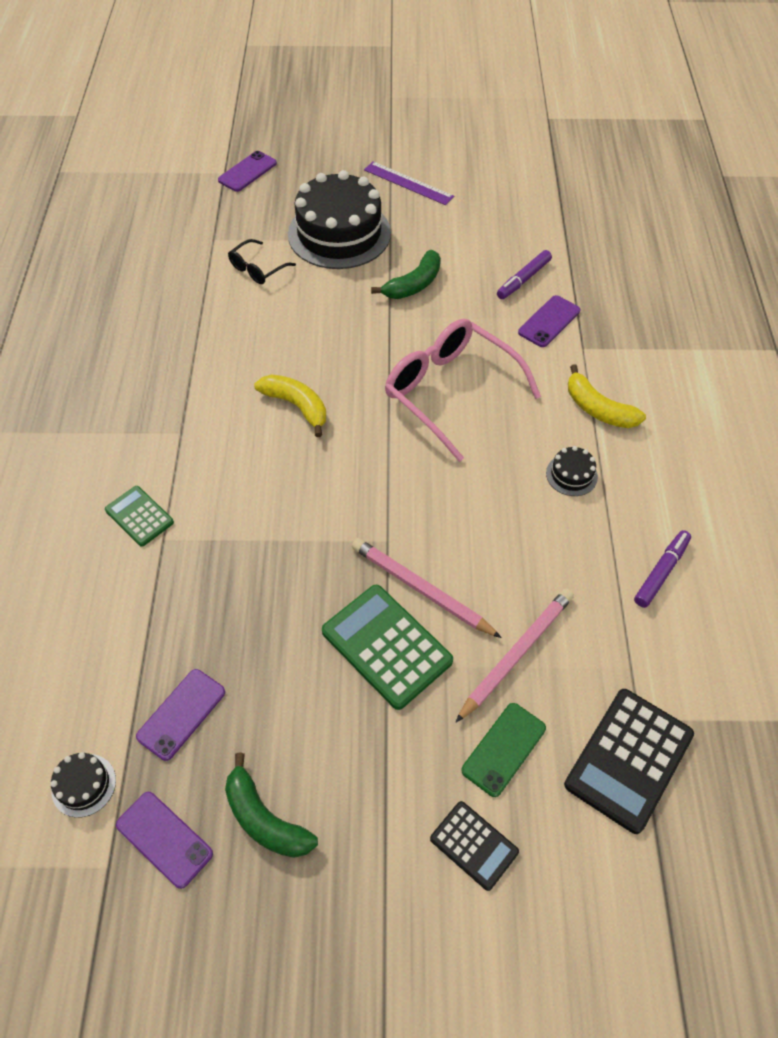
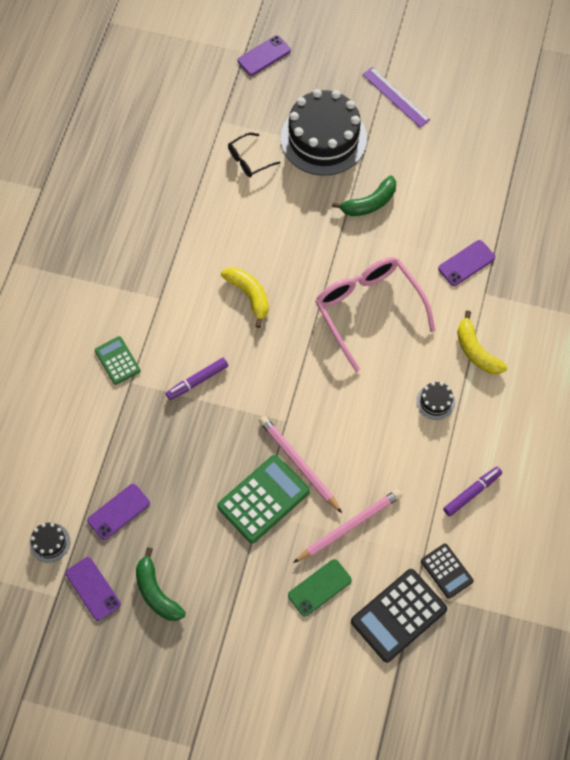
camera: 15 degrees right, 10 degrees up
(386, 646) = (263, 499): green calculator -> green calculator turned 75 degrees clockwise
(474, 845) = (281, 642): black calculator -> black calculator (446, 571)
(523, 279) = (460, 218): purple marker -> purple marker (197, 381)

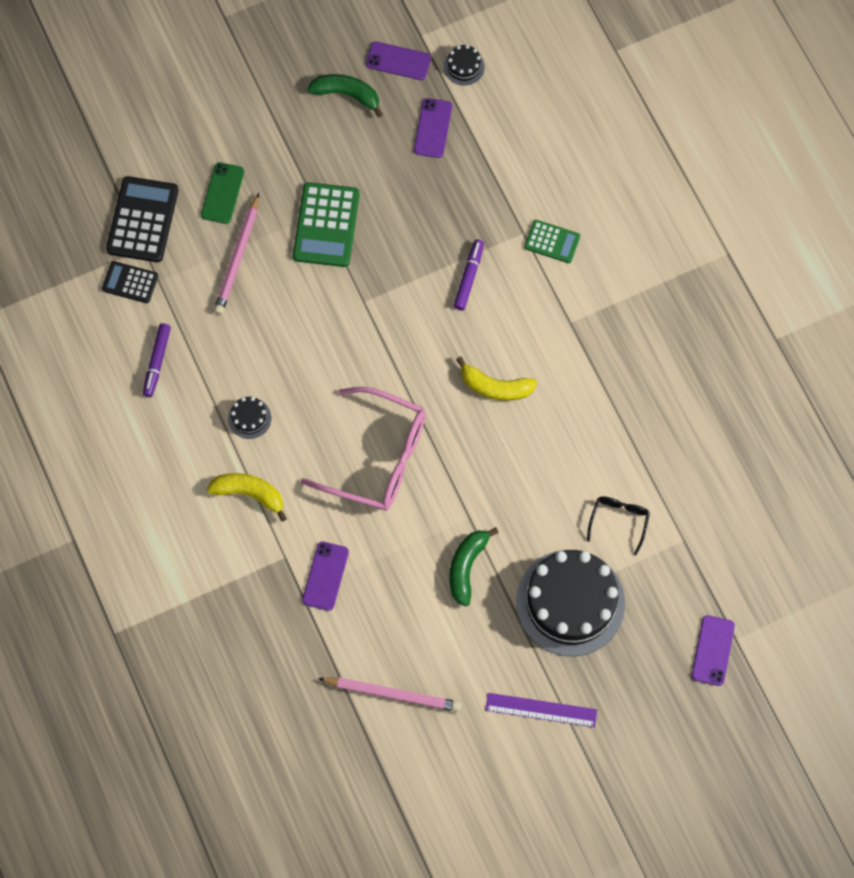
camera: 140 degrees right, 5 degrees up
(299, 464) = (322, 275): pink pencil -> pink pencil (392, 694)

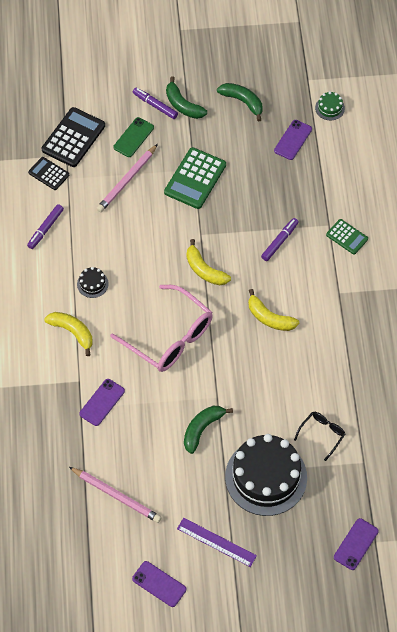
camera: 20 degrees right, 10 degrees down
(233, 138) = (155, 105): none -> purple marker
(270, 125) = (183, 105): none -> green banana
(387, 349) = (204, 270): none -> yellow banana
(398, 61) = (286, 91): purple phone -> purple phone (159, 584)
(464, 67) = (330, 108): black cake -> green cake

